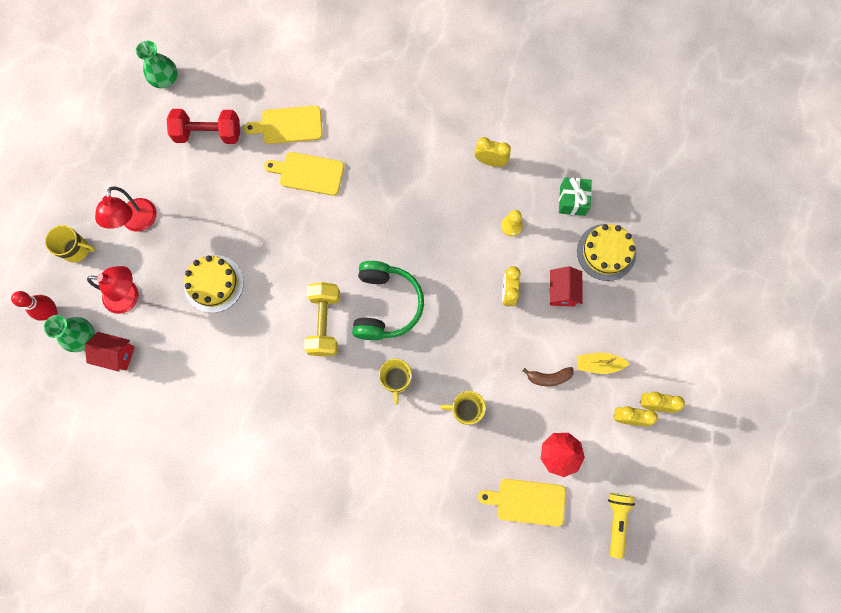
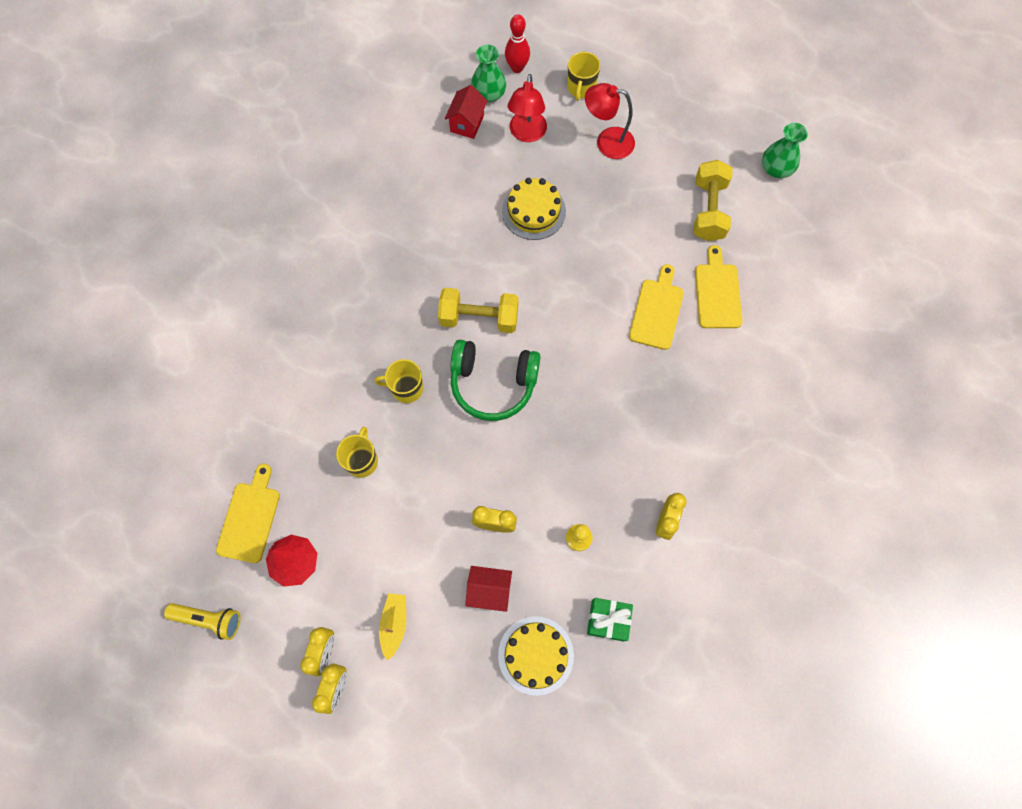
camera: 95 degrees right, 5 degrees down
(208, 133) = (708, 210): red dumbbell -> yellow dumbbell
(549, 377) = (386, 561): brown banana -> none

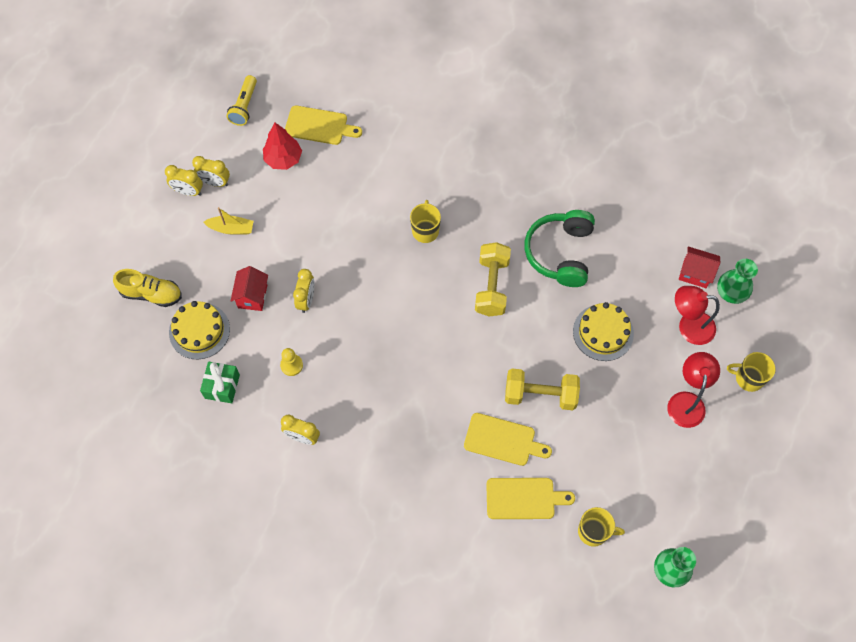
camera: 90 degrees right, 5 degrees down
(362, 460) = (363, 200): yellow mug -> yellow mug (593, 531)
(485, 724) = (151, 294): none -> yellow shoe
(493, 383) = (430, 298): green headphones -> green headphones (560, 253)
(517, 68) = (765, 318): red bowling pin -> none
(708, 210) = (615, 496): yellow dumbbell -> yellow dumbbell (540, 395)

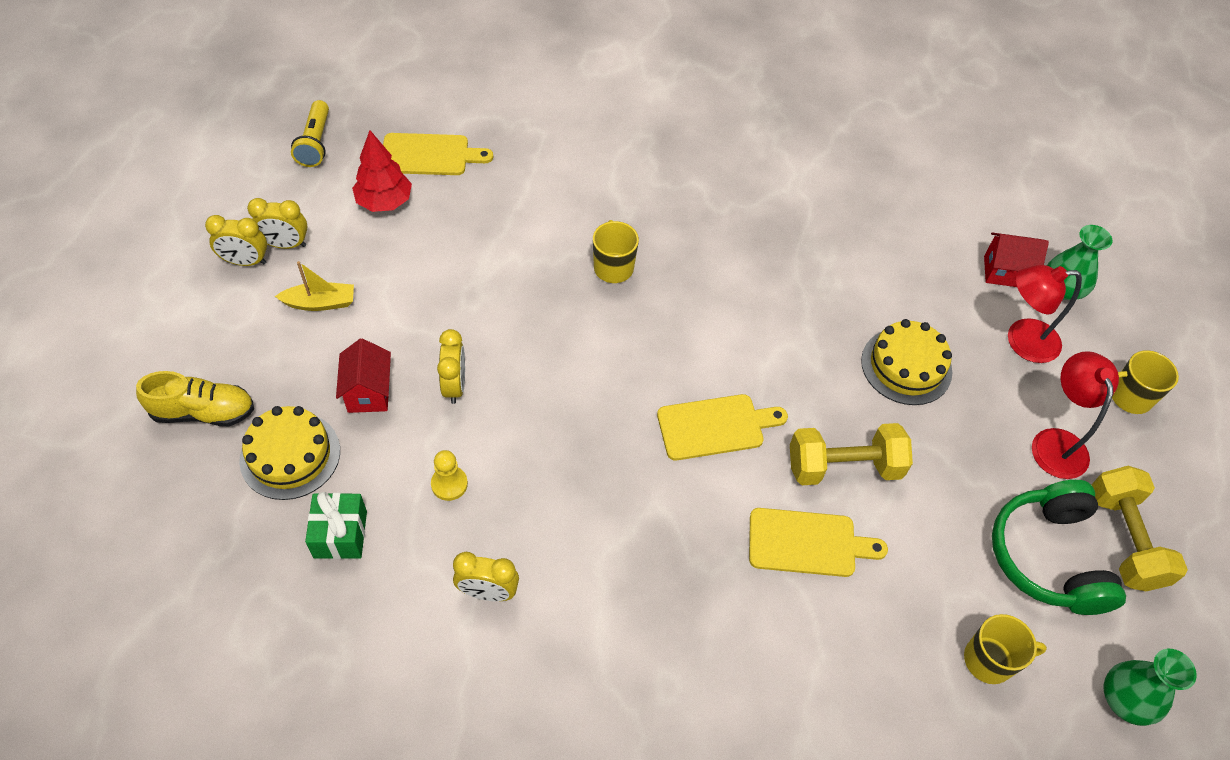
camera: 15 degrees left, 10 degrees down
(492, 286) = (729, 327): yellow dumbbell -> yellow dumbbell (1124, 539)
(524, 498) = (866, 628): yellow cutting board -> yellow cutting board (715, 427)
(560, 253) = (813, 271): green headphones -> green headphones (1048, 557)

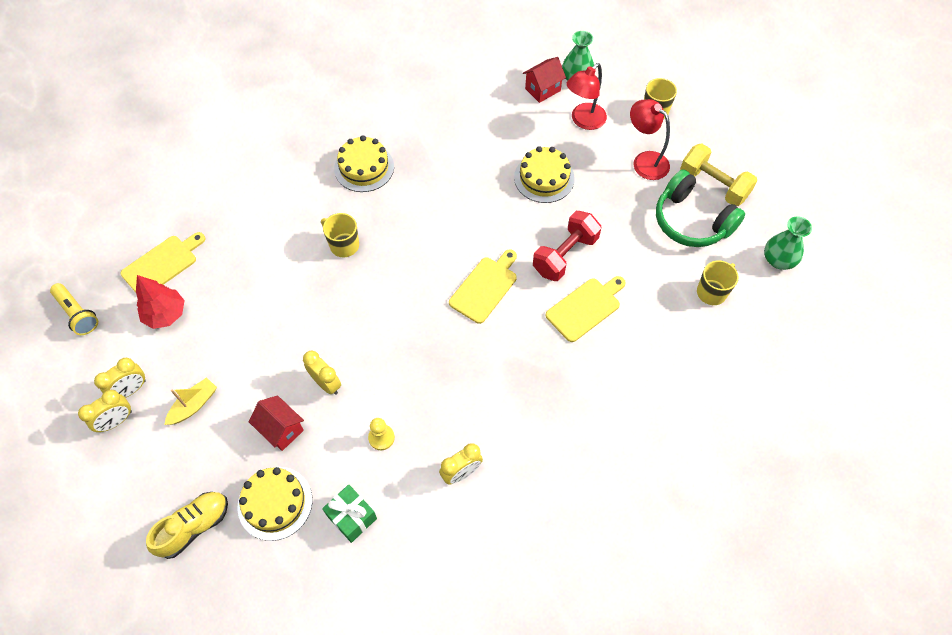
camera: 40 degrees left, 5 degrees up
(714, 208) = (364, 167): none -> yellow cake
(843, 467) = (565, 255): yellow dumbbell -> red dumbbell

